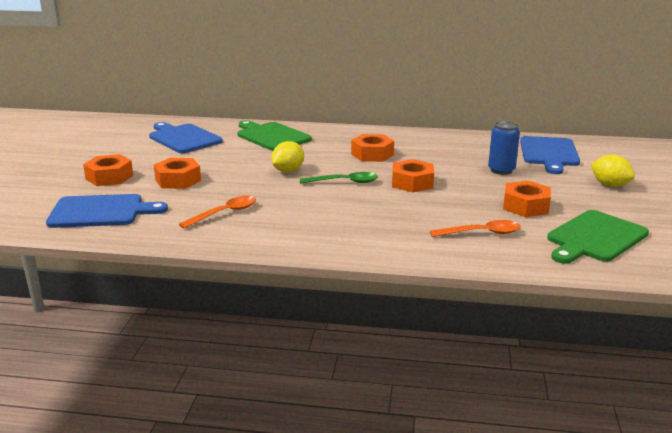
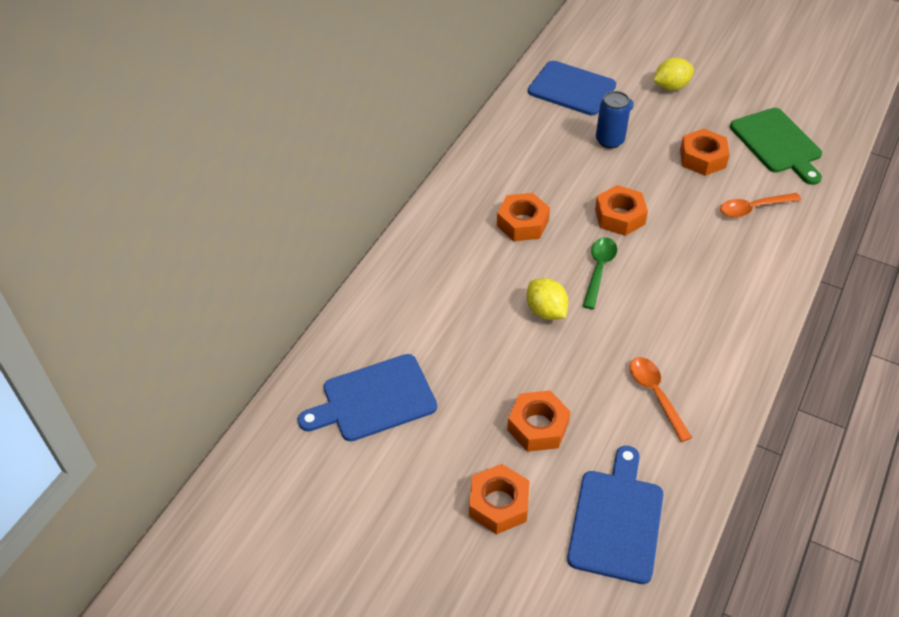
camera: 70 degrees left, 25 degrees up
(271, 136) = (413, 300): green cutting board -> none
(481, 233) = (753, 208): orange spoon -> orange spoon turned 120 degrees counterclockwise

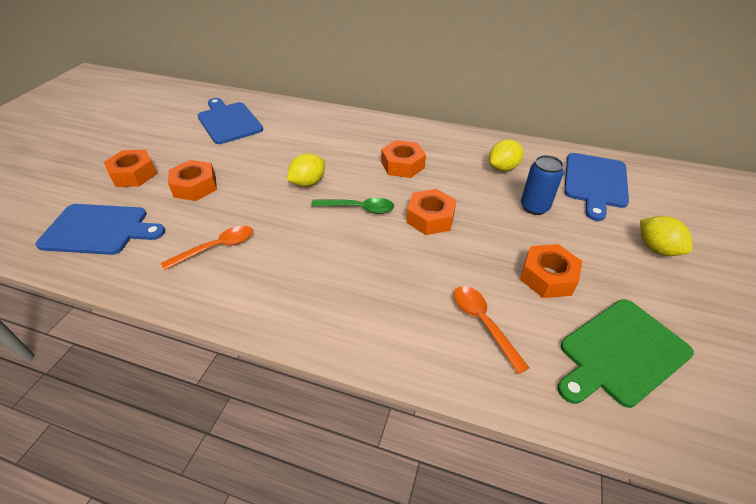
camera: 80 degrees right, 5 degrees down
(541, 145) = (503, 168): none -> yellow lemon

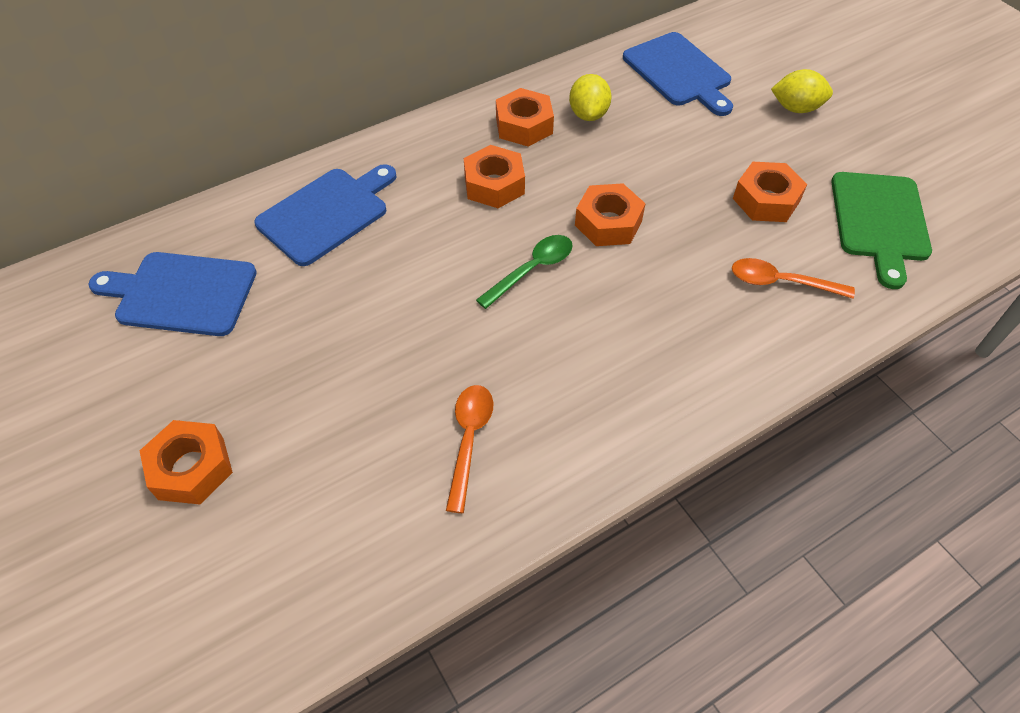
camera: 50 degrees left, 10 degrees up
(99, 230) = (293, 561): blue cutting board -> blue cutting board (327, 213)
(195, 186) = (309, 406): orange nut -> orange nut (524, 125)
(308, 183) = (433, 287): yellow lemon -> none
(534, 207) = (670, 138): blue can -> none

